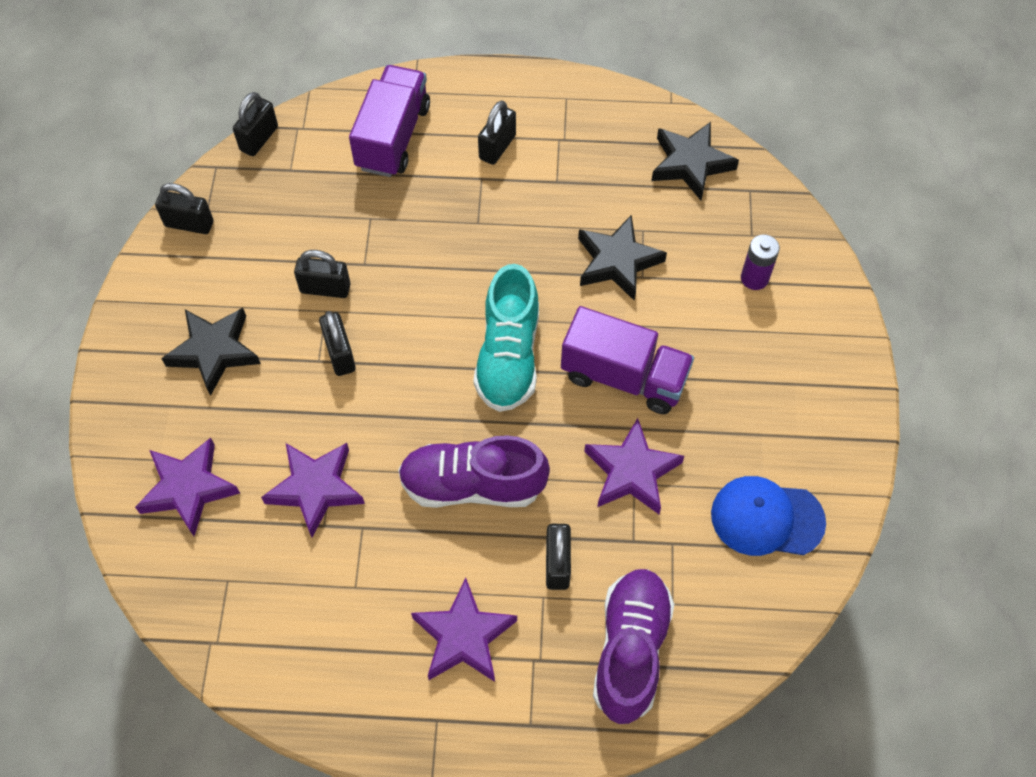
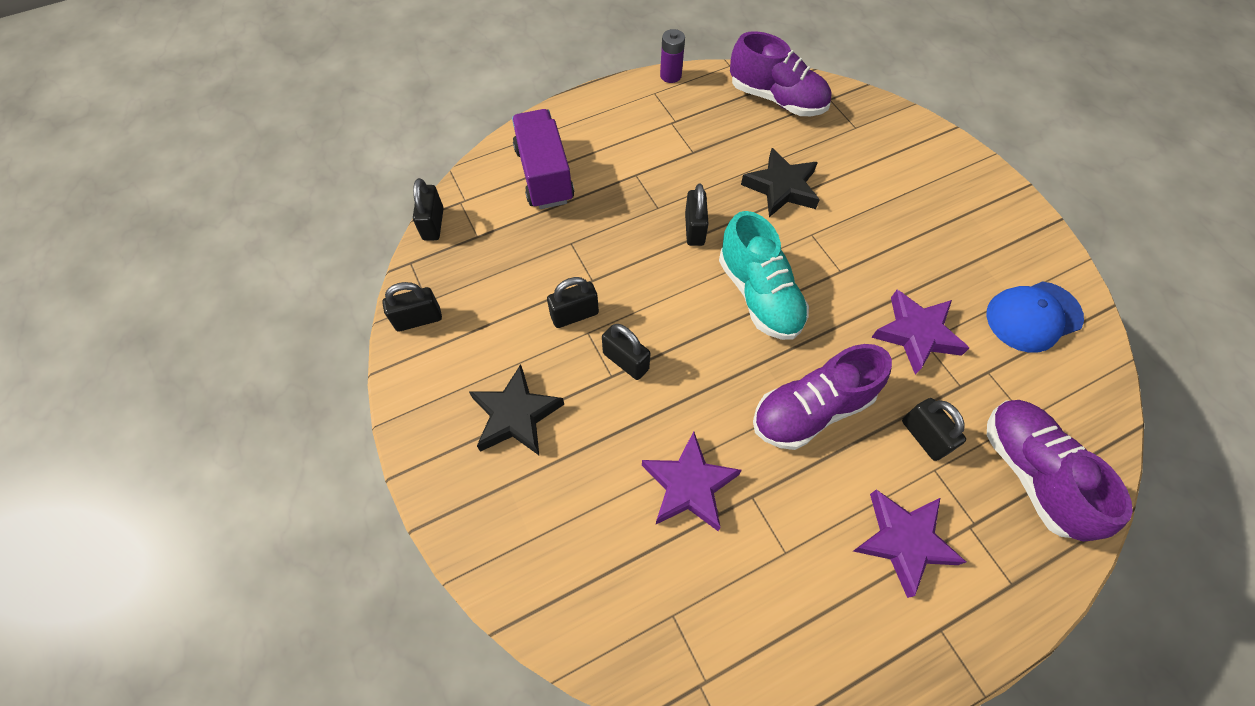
camera: 30 degrees left, 0 degrees up
(188, 488) = (577, 550): purple star -> none
(497, 147) = (630, 147): black padlock -> black padlock (694, 229)
(624, 376) = (853, 266): purple truck -> none
(691, 164) = (776, 99): black star -> purple shoe
(754, 278) = (882, 155): purple battery -> purple battery (670, 75)

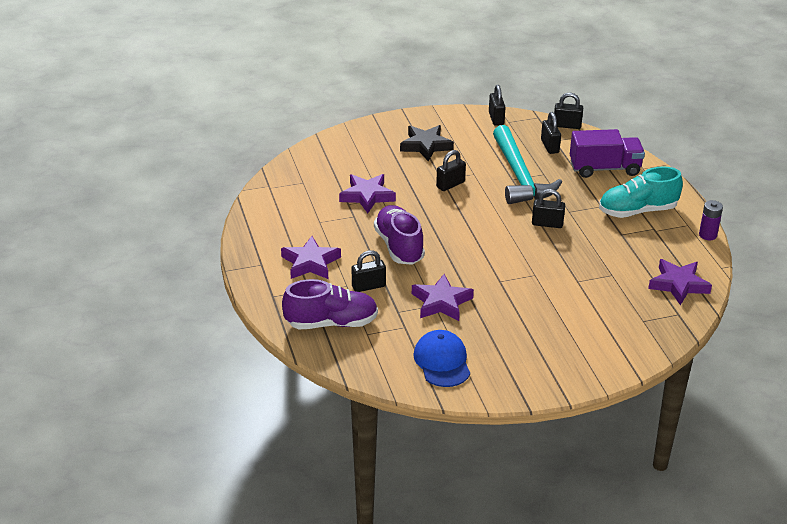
camera: 100 degrees right, 25 degrees down
(574, 315) = (487, 170): black padlock -> black padlock (550, 146)
(583, 271) = (519, 176): none -> turquoise hammer
(759, 295) = (487, 242): turquoise shoe -> turquoise shoe (637, 211)
(776, 99) = (678, 285): purple shoe -> purple star
(781, 187) = (581, 269): black star -> none

